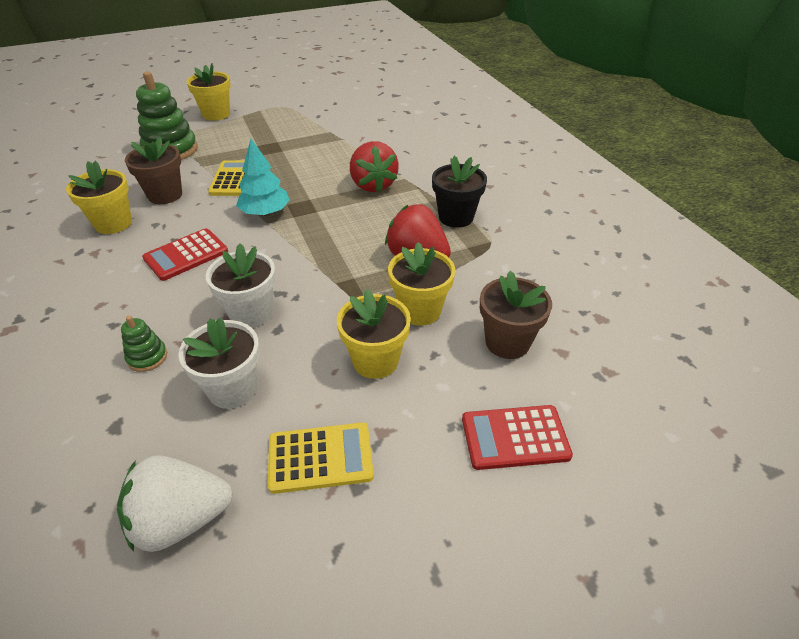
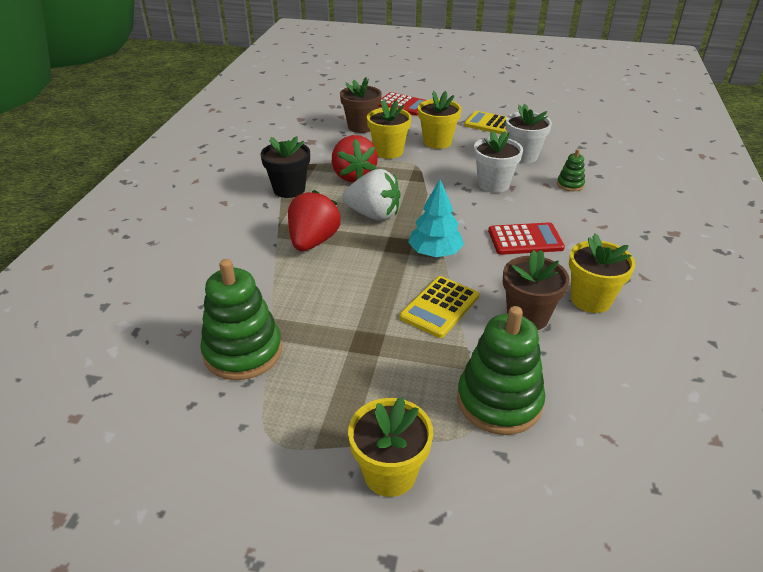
camera: 145 degrees left, 5 degrees down
(181, 520) = (563, 128): white strawberry -> white strawberry (373, 215)
(336, 123) = (243, 352): none -> green stacking toy

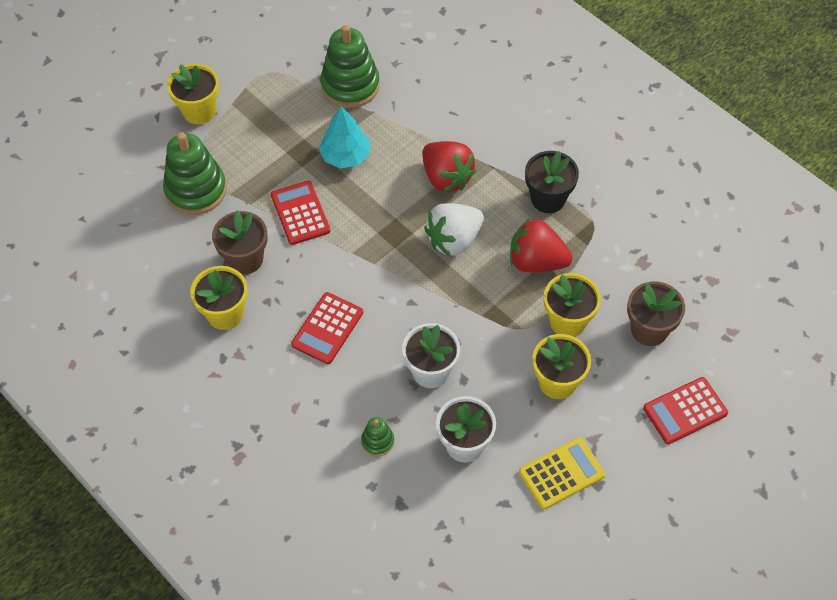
camera: 125 degrees right, 20 degrees up
(435, 253) = (364, 251): turquoise tree -> turquoise tree (345, 156)
(439, 307) = (300, 213): yellow calculator -> red calculator

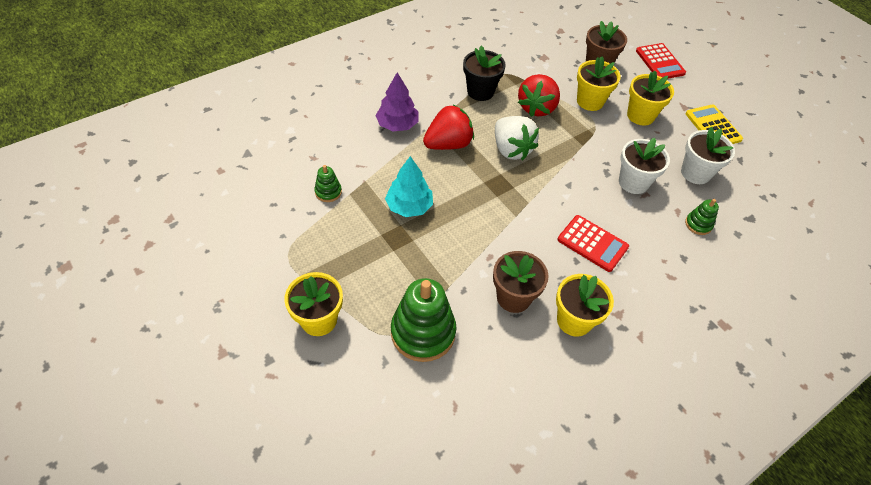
camera: 85 degrees left, 5 degrees down
(300, 213) = (467, 248): red calculator -> none
(350, 85) = (328, 192): green stacking toy -> green stacking toy, size x0.48
(464, 125) = (397, 125): none -> purple tree

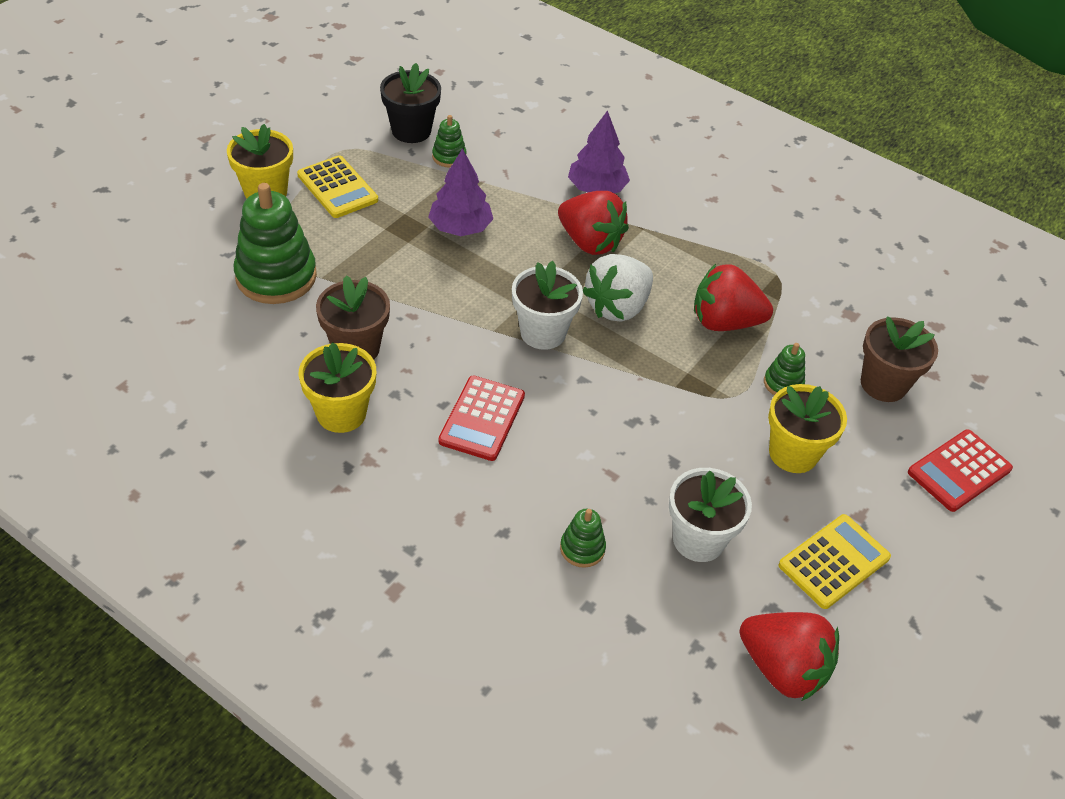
camera: 70 degrees right, 5 degrees down
(334, 269) = (337, 188): none -> yellow calculator
(409, 206) = (460, 228): turquoise tree -> purple tree
(480, 91) = (717, 255): black flower pot -> black flower pot (411, 131)
(590, 101) = (783, 383): yellow flower pot -> green stacking toy
(633, 182) = (630, 456): white flower pot -> white flower pot (543, 332)
(777, 168) = (783, 668): none -> red strawberry

